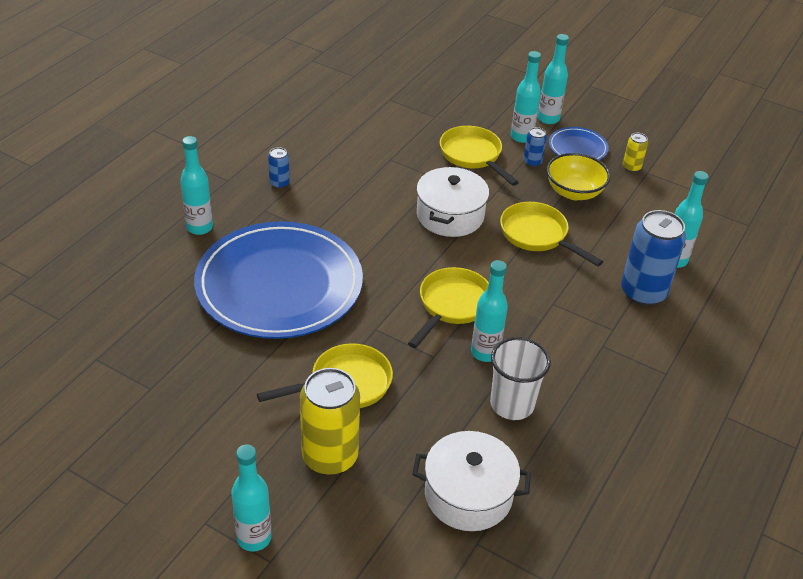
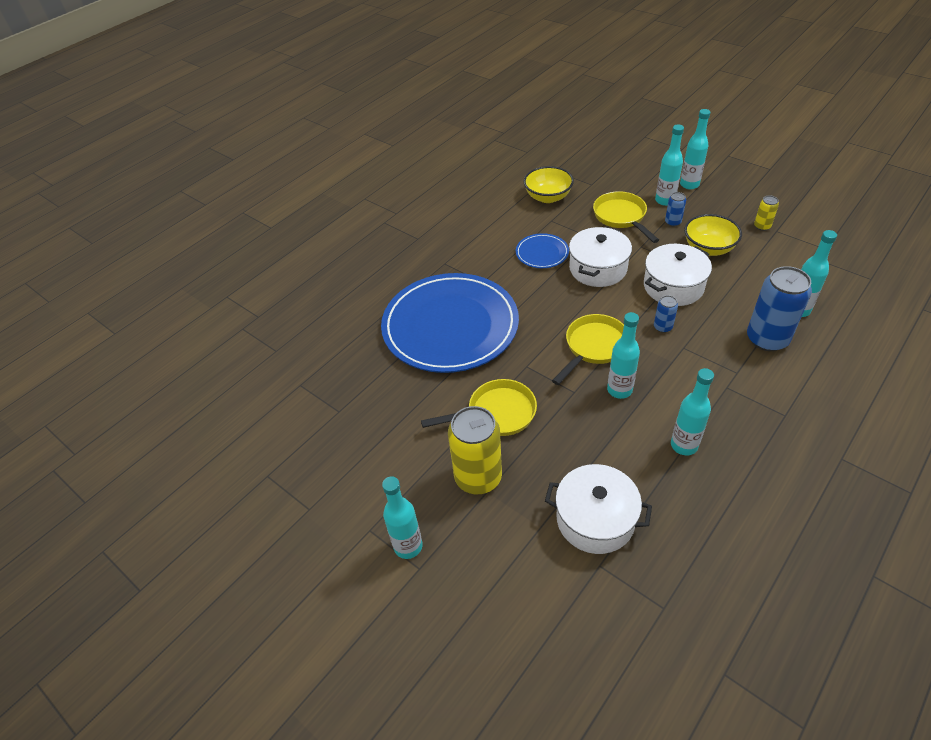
camera: 15 degrees right, 5 degrees up
(199, 227) = (392, 277): turquoise bottle -> turquoise bottle (684, 445)
(279, 183) = (458, 241): blue can -> blue can (663, 327)
(384, 131) = (548, 197): none -> yellow bowl
(512, 404) = (640, 438): white cup -> none
(537, 235) = (673, 286): yellow pan -> white pot
(577, 148) = (714, 209): blue plate -> blue plate (542, 253)

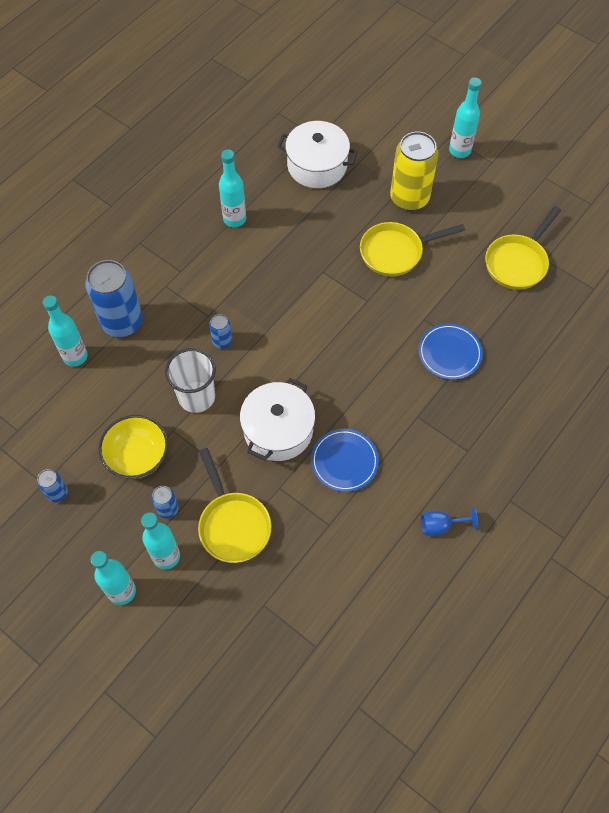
camera: 175 degrees right, 15 degrees up
(450, 326) = (449, 353): blue plate -> blue plate, size x0.43
(470, 223) = (440, 526): none -> blue goblet
(548, 197) = (330, 578): yellow bowl -> none
(593, 347) = (298, 319): yellow pan -> yellow pan (518, 262)
(619, 390) = (280, 271): turquoise bottle -> none
(673, 286) = (196, 397): white pot -> white cup
(762, 226) = (57, 493): yellow can -> blue can

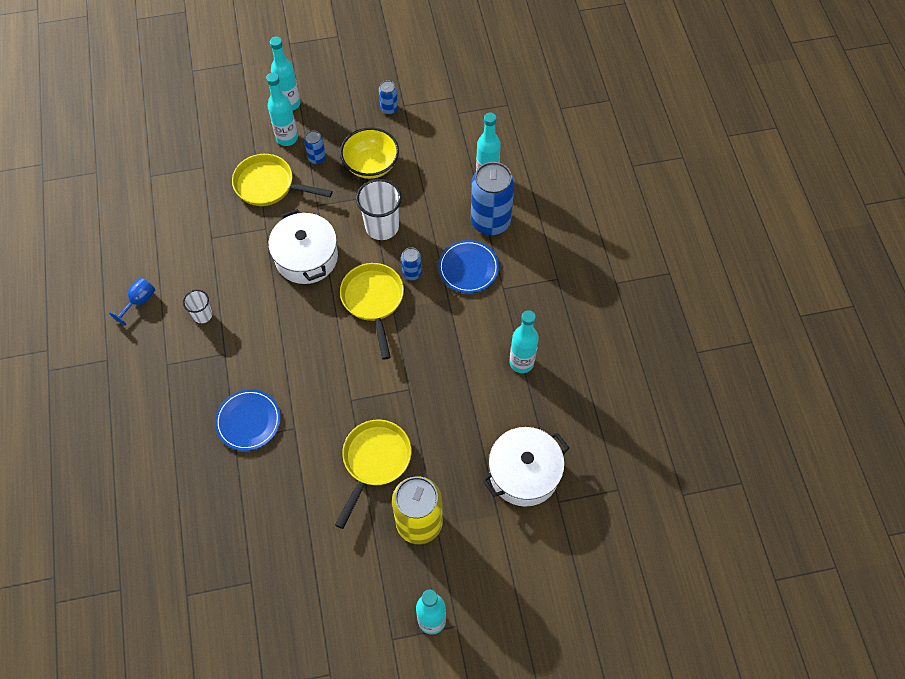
camera: 130 degrees right, 0 degrees up
(344, 461) = (242, 280): blue plate -> blue plate (468, 268)
(403, 463) = (202, 315): none -> white cup
(518, 262) = (271, 554): yellow pan -> yellow pan (373, 301)

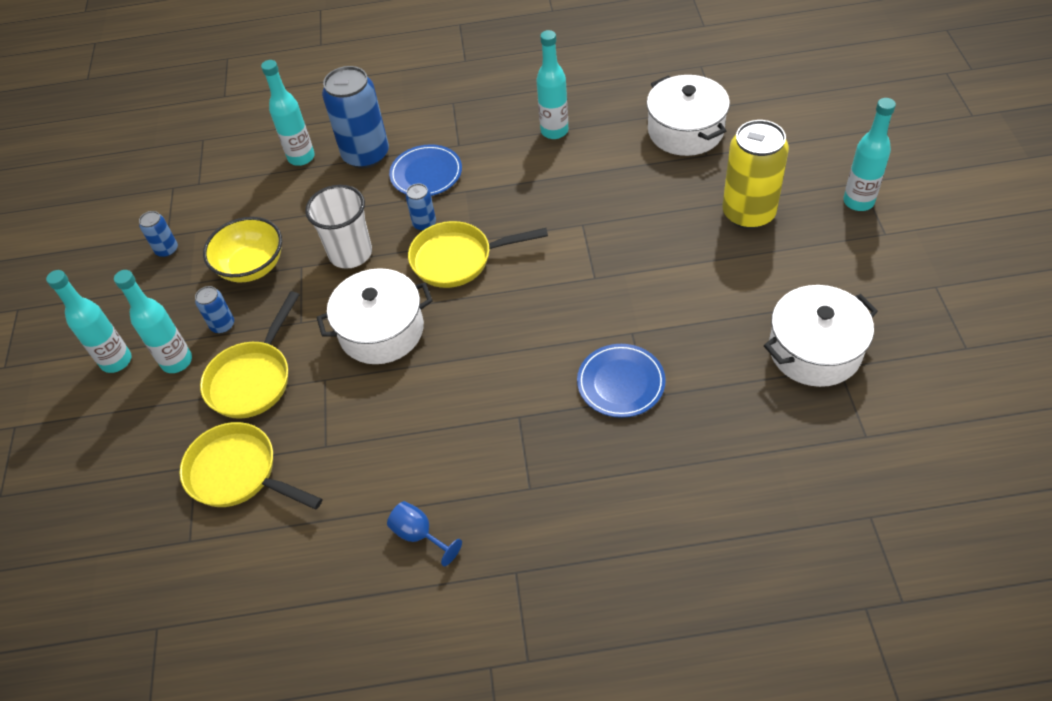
camera: 80 degrees left, 10 degrees down
(202, 315) = (454, 448): white cup -> none
(268, 565) = (814, 350): none -> white pot
(374, 461) = (675, 253): yellow pan -> yellow pan (238, 473)

